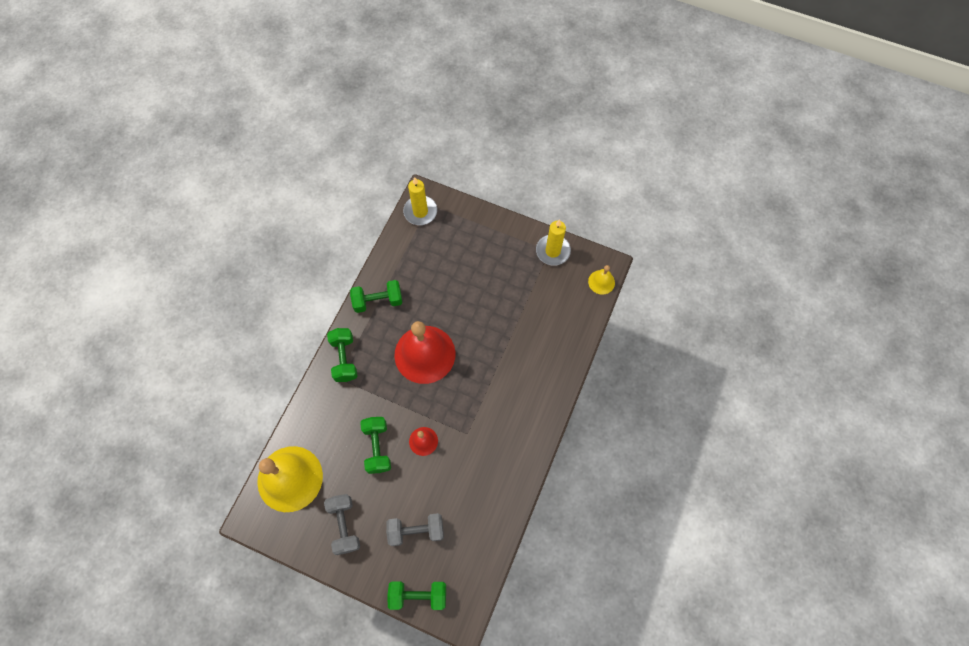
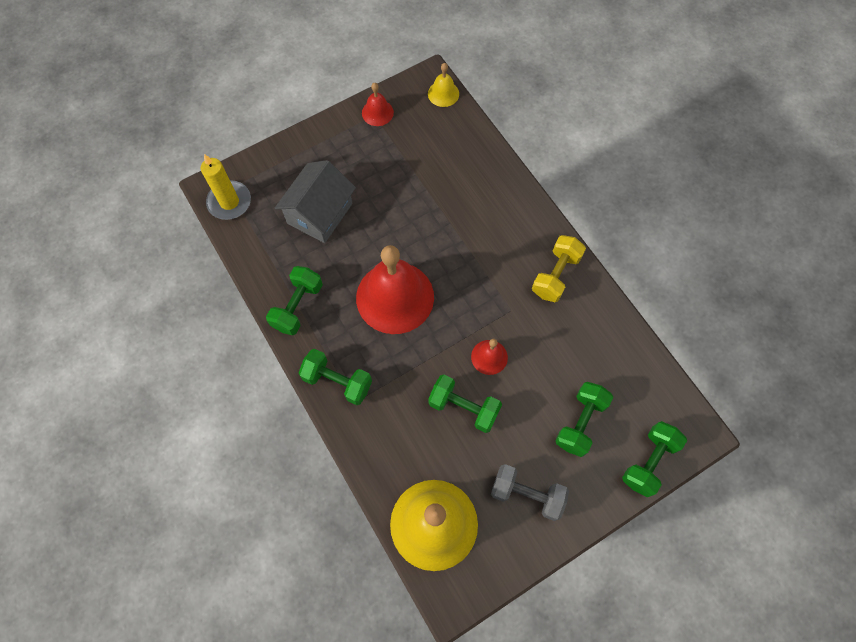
camera: 55 degrees left, 0 degrees up
(416, 530) = (580, 422): grey dumbbell -> green dumbbell
(451, 269) = (320, 213): none -> grey house
(514, 447) = (556, 275): none -> yellow dumbbell
(553, 251) = (377, 112): yellow candle -> red bell

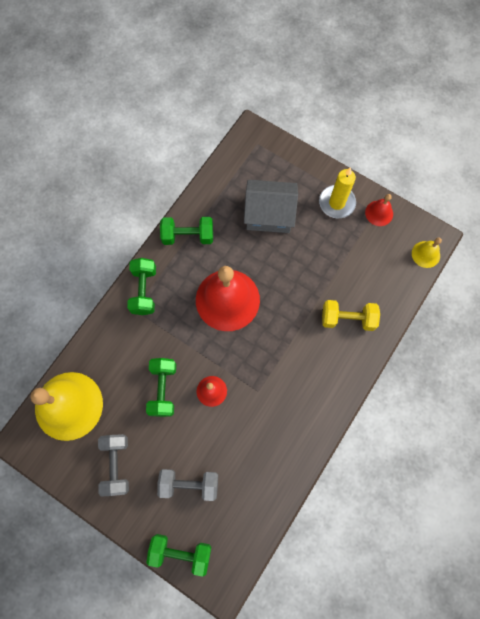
camera: 65 degrees right, 5 degrees up
(229, 202) = (246, 149): yellow candle -> yellow candle (337, 203)
(556, 275) = (305, 414): yellow dumbbell -> yellow dumbbell (347, 319)
(580, 422) = (189, 484): green dumbbell -> grey dumbbell

